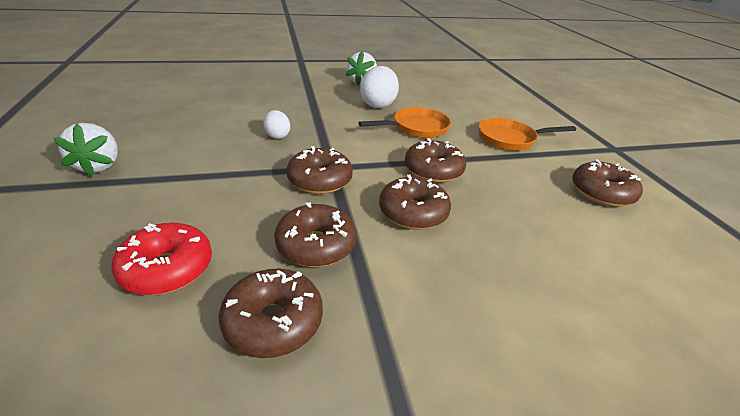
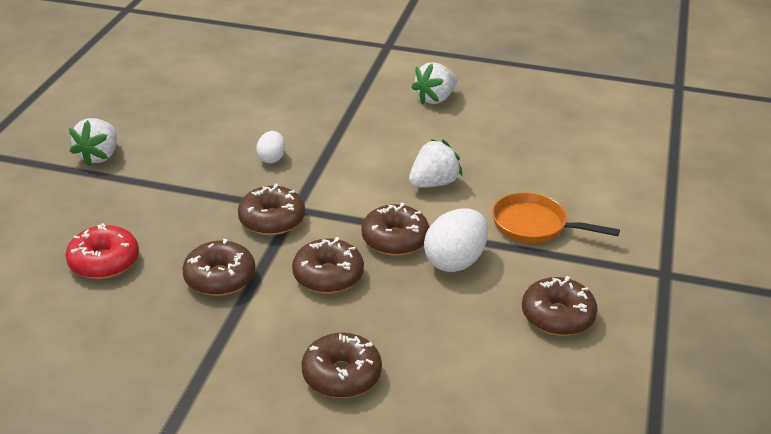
camera: 30 degrees right, 0 degrees up
(273, 321) = (149, 320): brown donut -> brown donut (341, 375)
(378, 104) = (421, 139): white egg -> white egg (455, 261)
(416, 128) = (433, 183): orange pan -> white strawberry

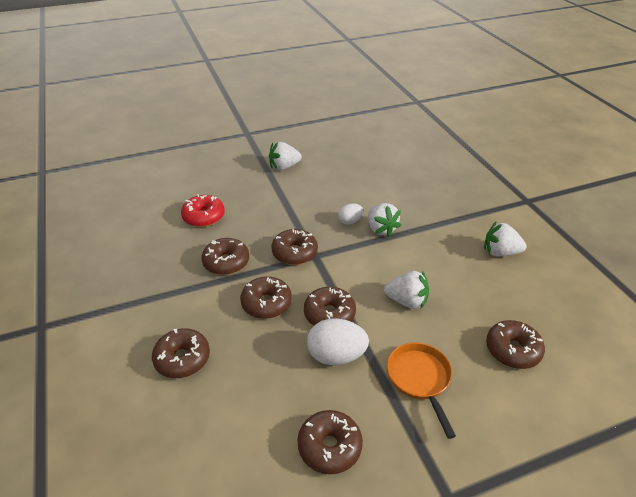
camera: 55 degrees right, 5 degrees up
(311, 145) = (381, 229): none -> white strawberry
(554, 159) = (512, 350): none -> brown donut

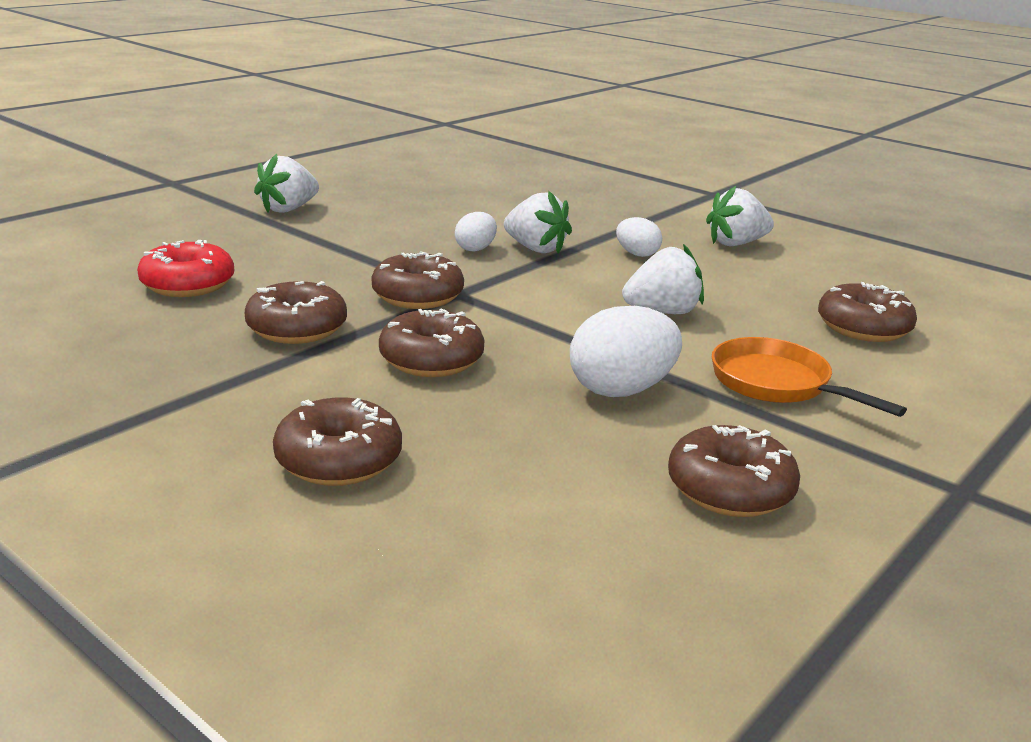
camera: 30 degrees left, 15 degrees down
(329, 314) = (557, 349): brown donut -> none
(432, 247) = (637, 254): none -> white egg

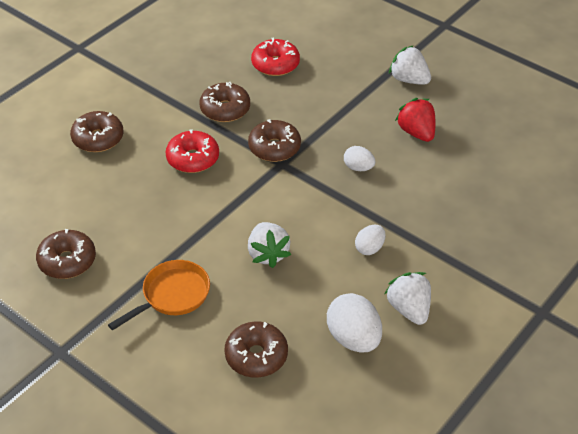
camera: 90 degrees right, 20 degrees up
(408, 215) = (416, 132): none -> red strawberry
(431, 360) = (193, 159): brown donut -> red donut
(535, 249) = (366, 196): white strawberry -> none
(621, 390) = (163, 229): white egg -> white egg (353, 338)

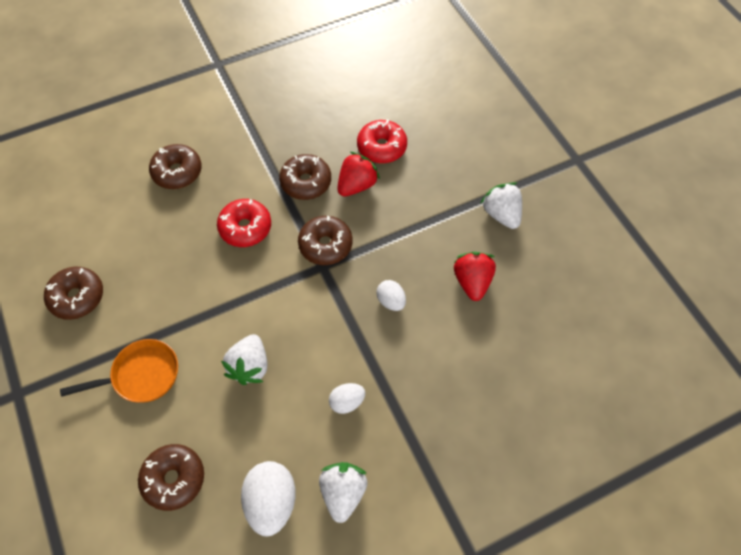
camera: 25 degrees right, 15 degrees up
(272, 97) = (357, 185): none -> red strawberry

